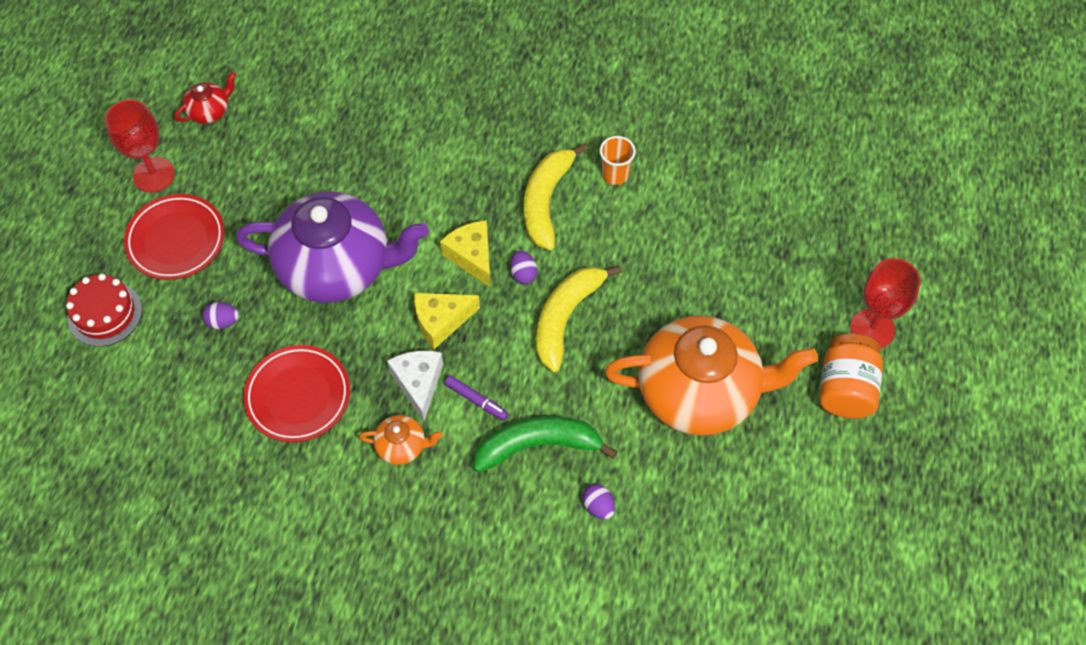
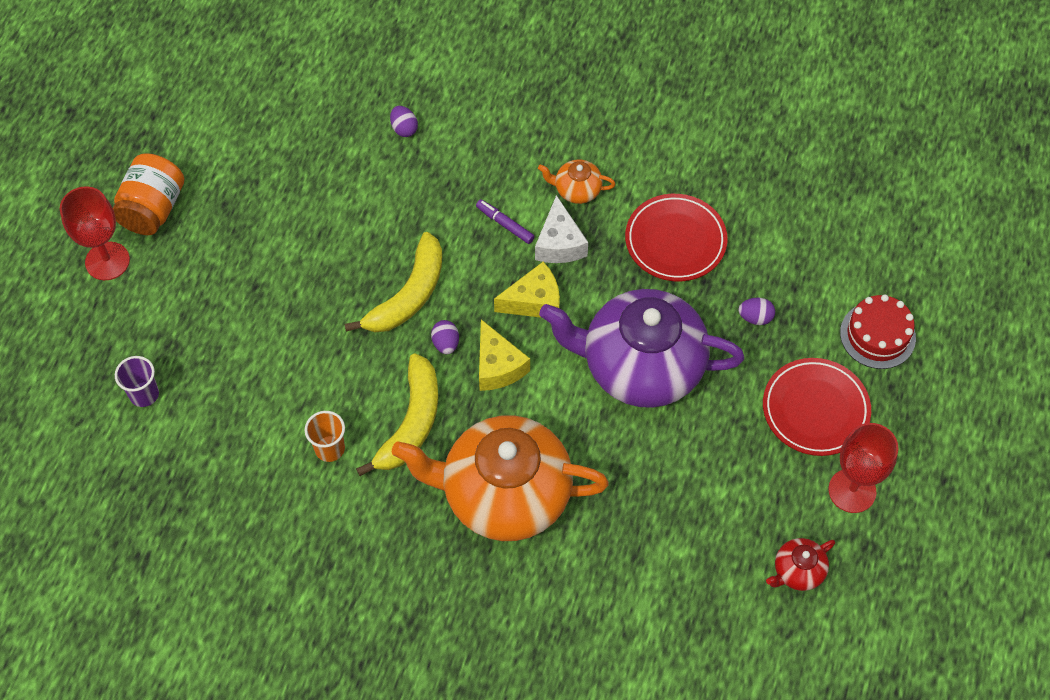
camera: 175 degrees left, 0 degrees up
(538, 445) = (451, 181): green banana -> none
(700, 392) = (291, 216): orange teapot -> orange teapot (504, 494)
(793, 207) = (144, 394): none -> purple cup

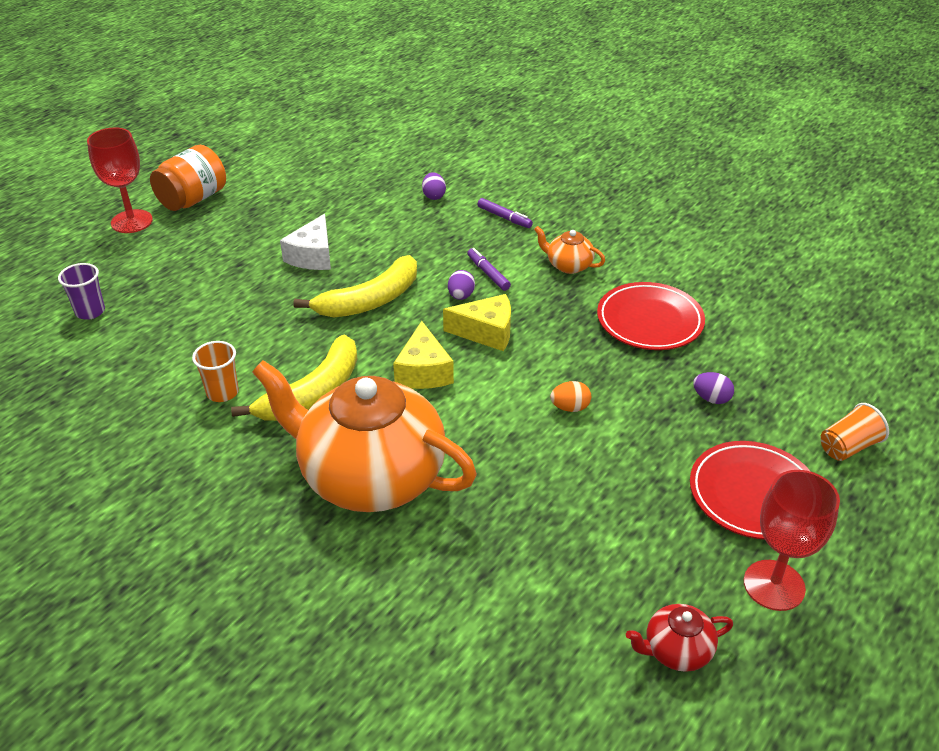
camera: 20 degrees right, 20 degrees down
(446, 343) = (383, 342): purple egg -> purple egg (461, 296)
(489, 140) = (504, 217): none -> purple marker
(559, 243) = (533, 297): white cheese -> white cheese (312, 256)
(640, 366) = (570, 407): purple teapot -> orange egg
(877, 335) = (848, 447): red cake -> orange cup

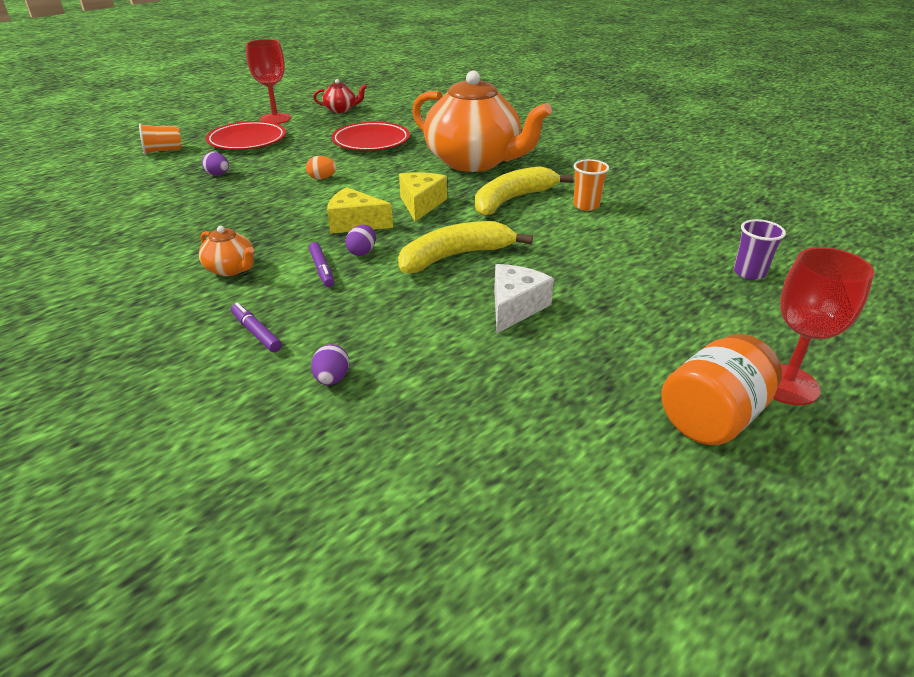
camera: 170 degrees left, 5 degrees down
(649, 321) = (206, 218): red plate -> red plate (371, 141)

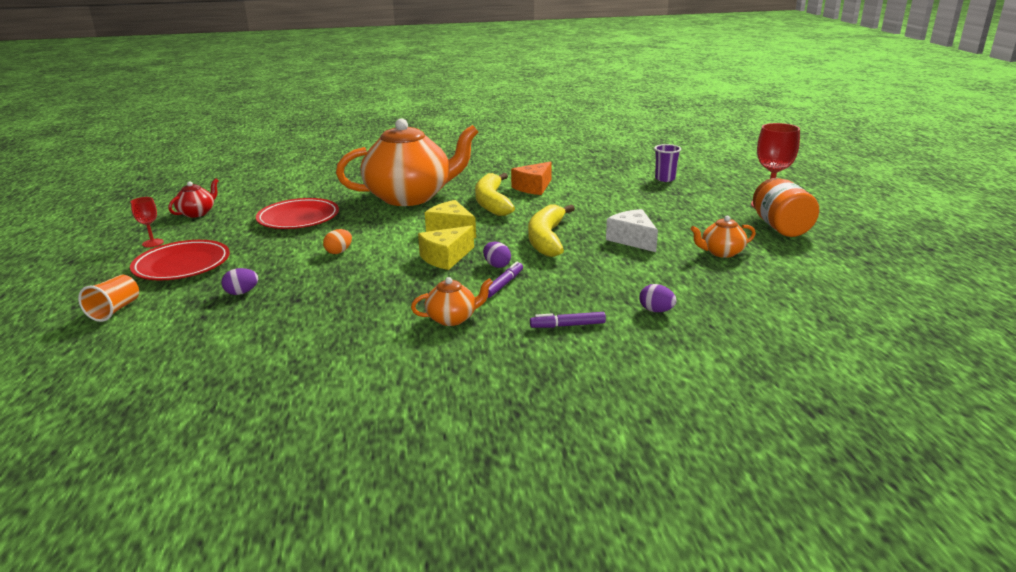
camera: 55 degrees left, 10 degrees down
(275, 119) = (152, 243): red goblet -> red goblet, size x0.53
(322, 269) = (503, 284): purple marker -> purple marker turned 75 degrees counterclockwise
(552, 384) = (721, 252): none -> orange teapot
(586, 205) = (533, 187): orange cup -> orange cheese

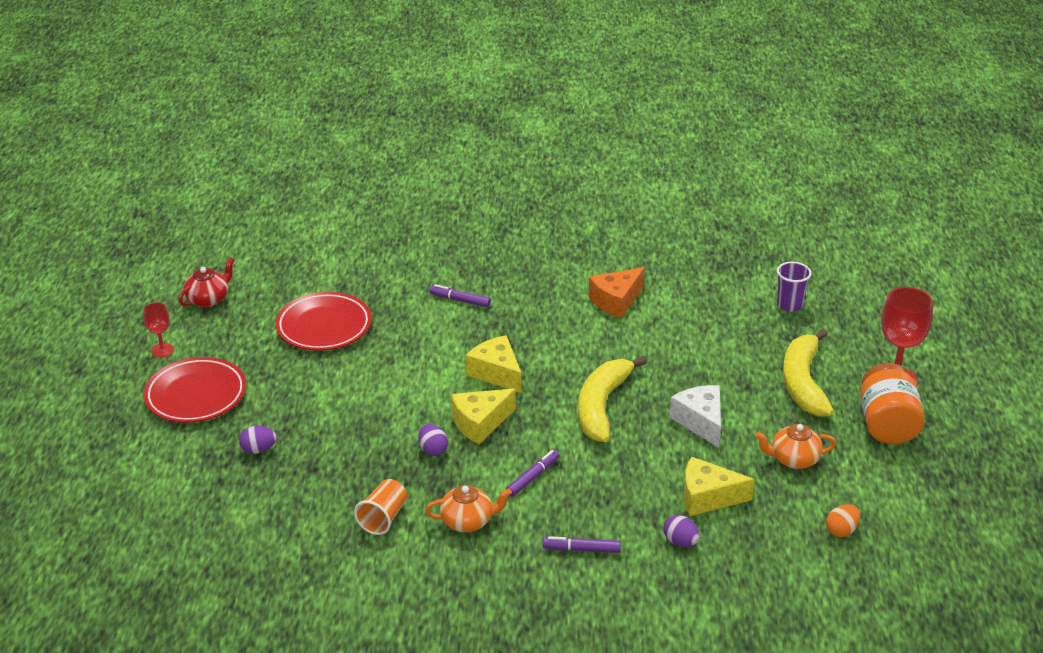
camera: 10 degrees right, 10 degrees up
(115, 310) = (133, 458): orange cup -> orange cup (383, 518)
(339, 252) = (364, 396): orange egg -> orange egg (841, 531)
(410, 197) = (460, 300): orange teapot -> purple marker
(492, 203) = (556, 326): yellow banana -> yellow banana (803, 383)
(497, 265) = (533, 444): purple egg -> purple egg (433, 450)
(664, 281) = (707, 497): none -> yellow cheese

